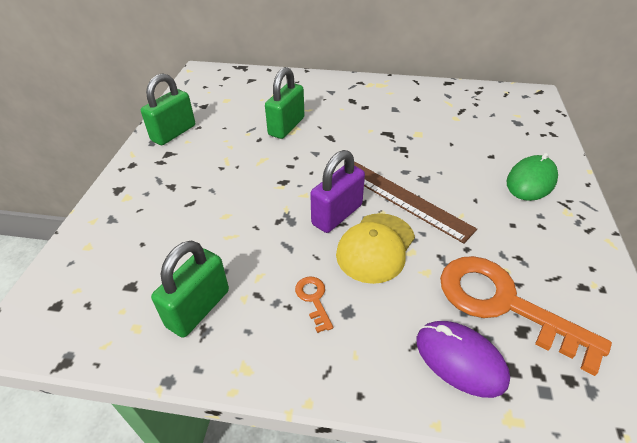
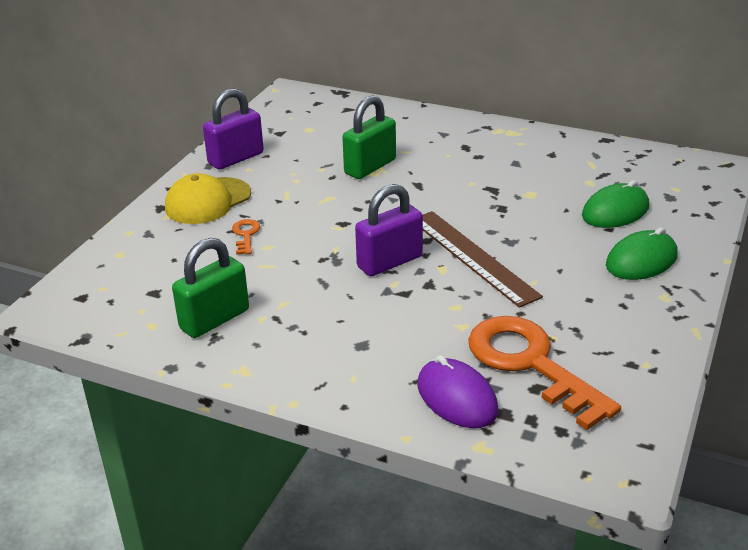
camera: 15 degrees right, 10 degrees down
(174, 133) = (236, 158): green padlock -> purple padlock
(314, 299) = (331, 330): orange key -> orange key (246, 235)
(375, 247) = (418, 297): yellow cap -> yellow cap (208, 201)
(487, 140) = (615, 211): none -> green mouse

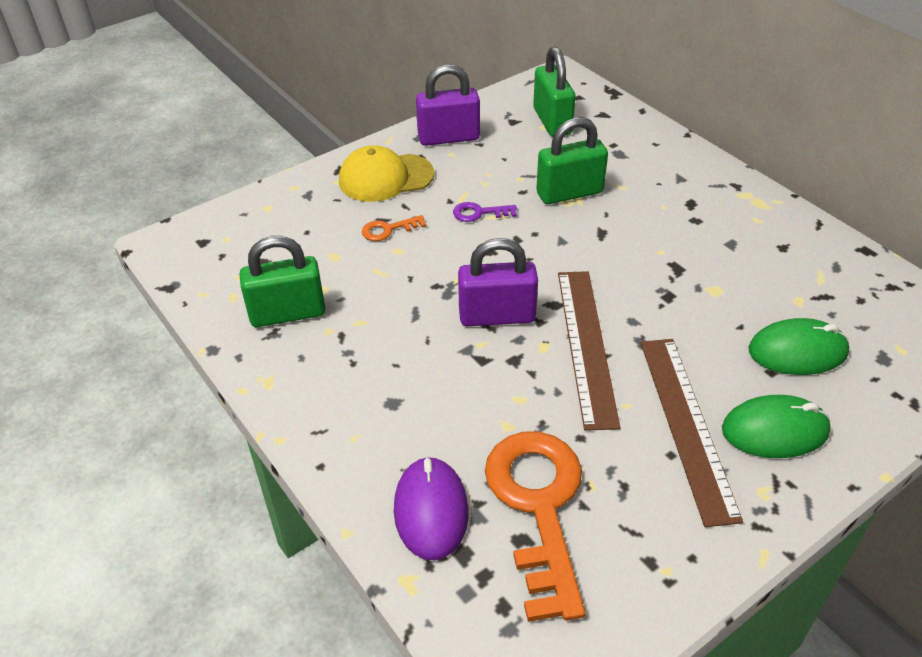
camera: 30 degrees right, 10 degrees up
(246, 235) = (388, 229): orange key -> orange key turned 135 degrees counterclockwise
(311, 124) = (552, 121): none -> green padlock
(311, 201) = (479, 213): none -> purple key
(584, 278) = (687, 425): none -> brown ruler

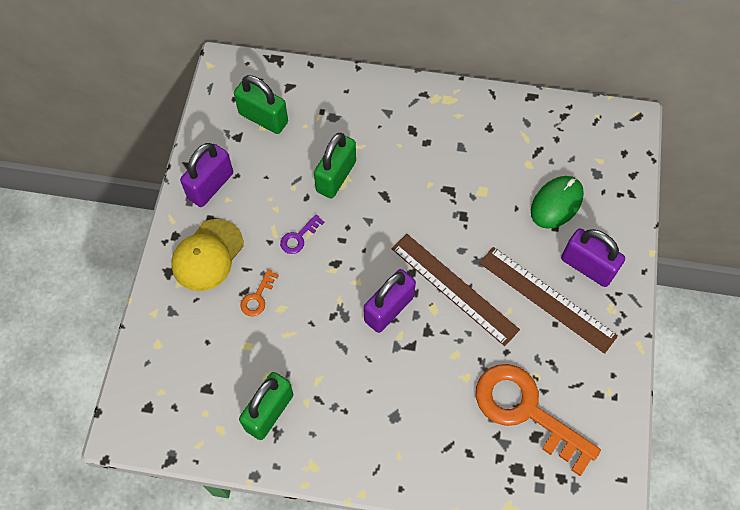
camera: 45 degrees left, 20 degrees up
(431, 510) = (480, 461): purple mouse -> none
(775, 431) = (587, 266): green mouse -> purple padlock

